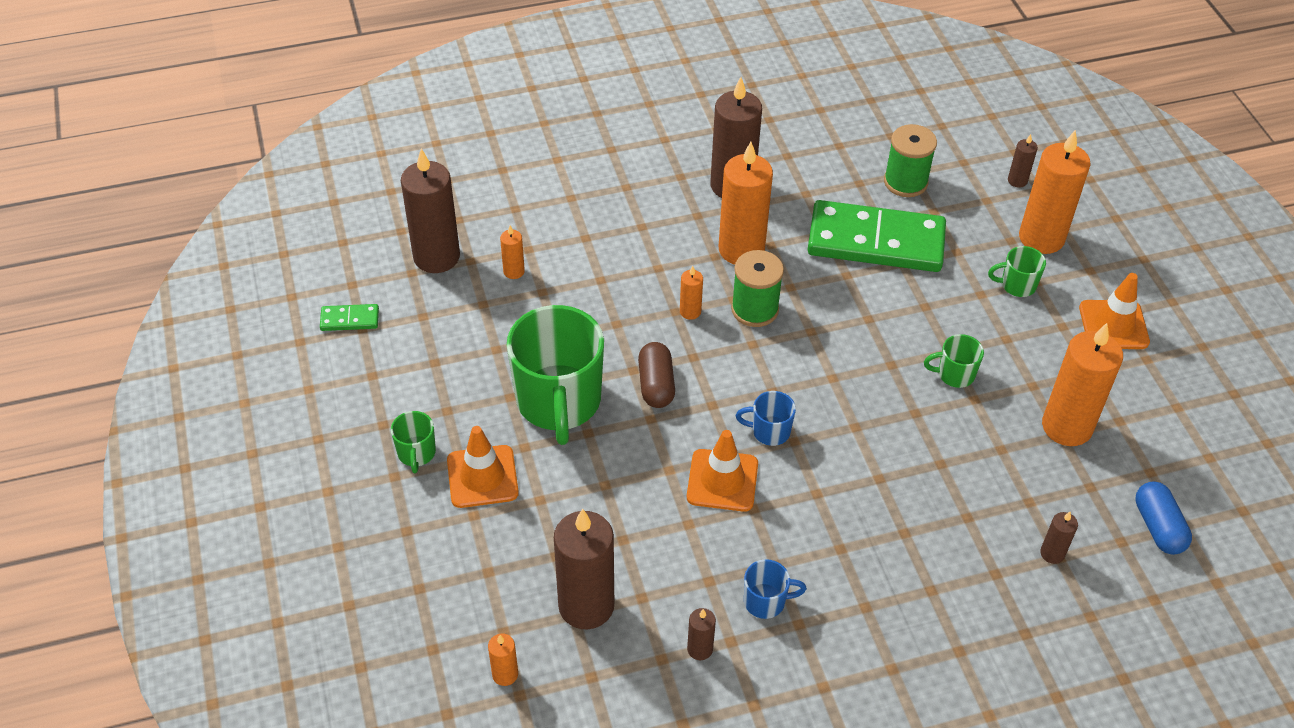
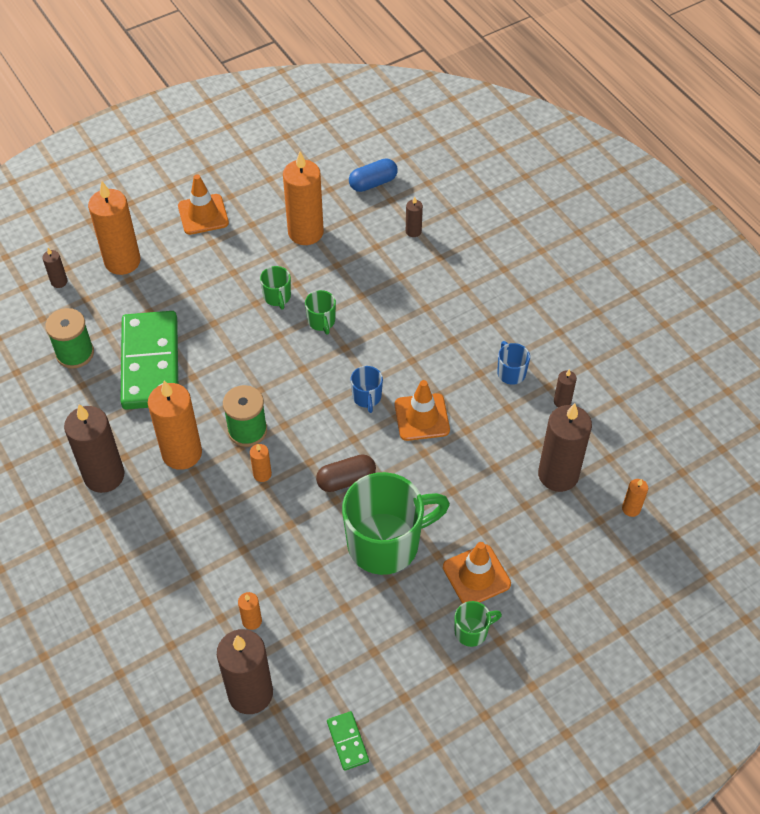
camera: 105 degrees left, 5 degrees up
(1017, 285) = (177, 271): green mug -> green mug (321, 321)

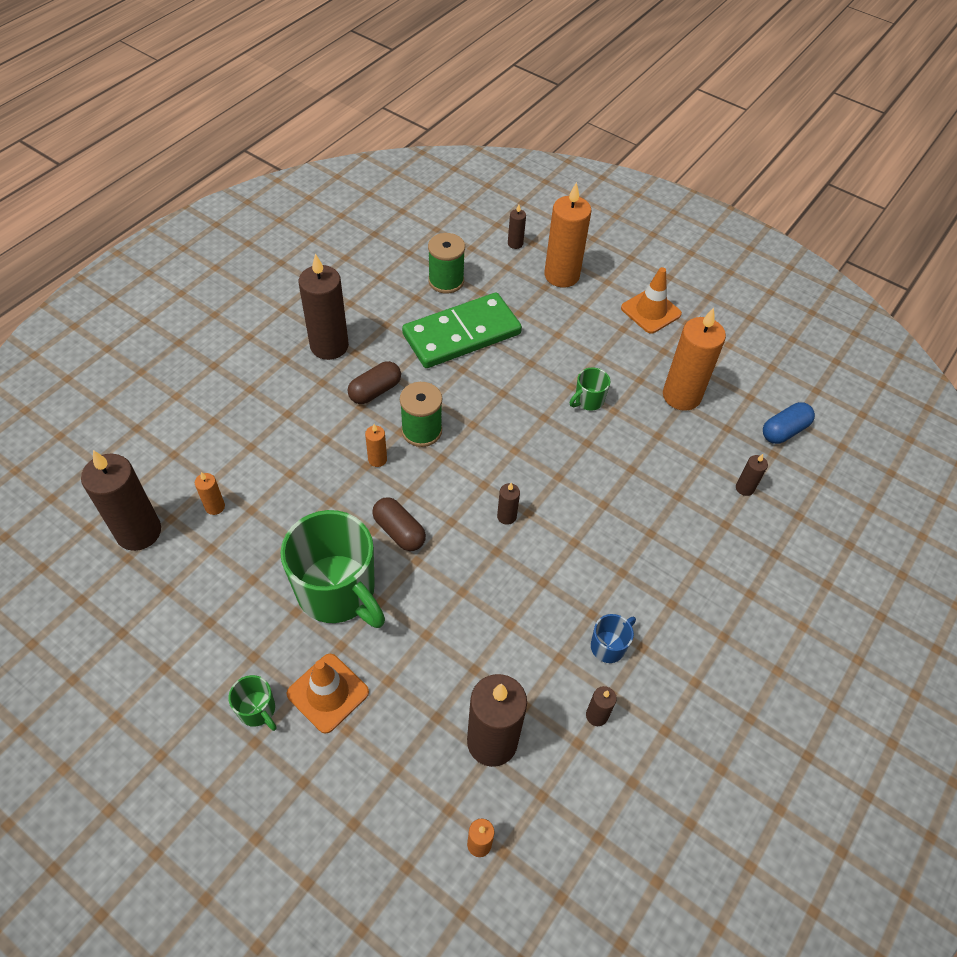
camera: 65 degrees right, 0 degrees up
(182, 453) = (375, 391): orange candle -> brown capsule
(321, 321) = (579, 446): green mug -> none
(347, 741) = (104, 631): green domino -> none
(367, 397) = (506, 516): blue mug -> brown candle
(373, 183) = (784, 431): blue capsule -> blue capsule turned 75 degrees counterclockwise
(422, 417) = (505, 575): orange traffic cone -> none

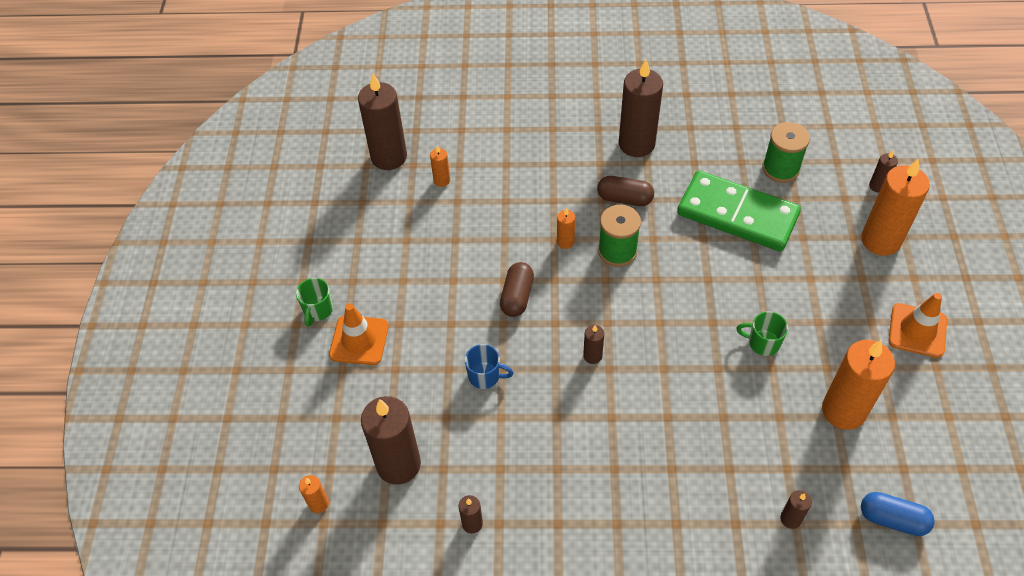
camera: 60 degrees right, 0 degrees up
(337, 591) = (437, 293): green mug -> none
(608, 646) = (538, 498): blue mug -> blue mug (485, 376)

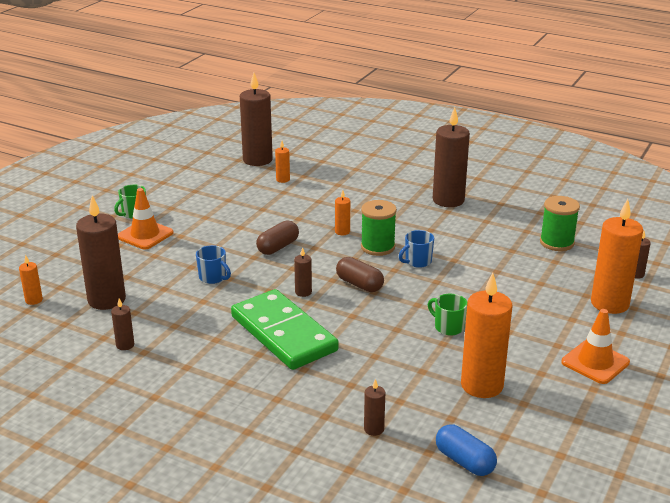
camera: 25 degrees right, 25 degrees down
(624, 199) = (410, 223): brown capsule -> brown capsule (359, 284)
(670, 256) = (417, 261): none -> blue mug
(737, 214) = (495, 256): green domino -> green domino (284, 333)

